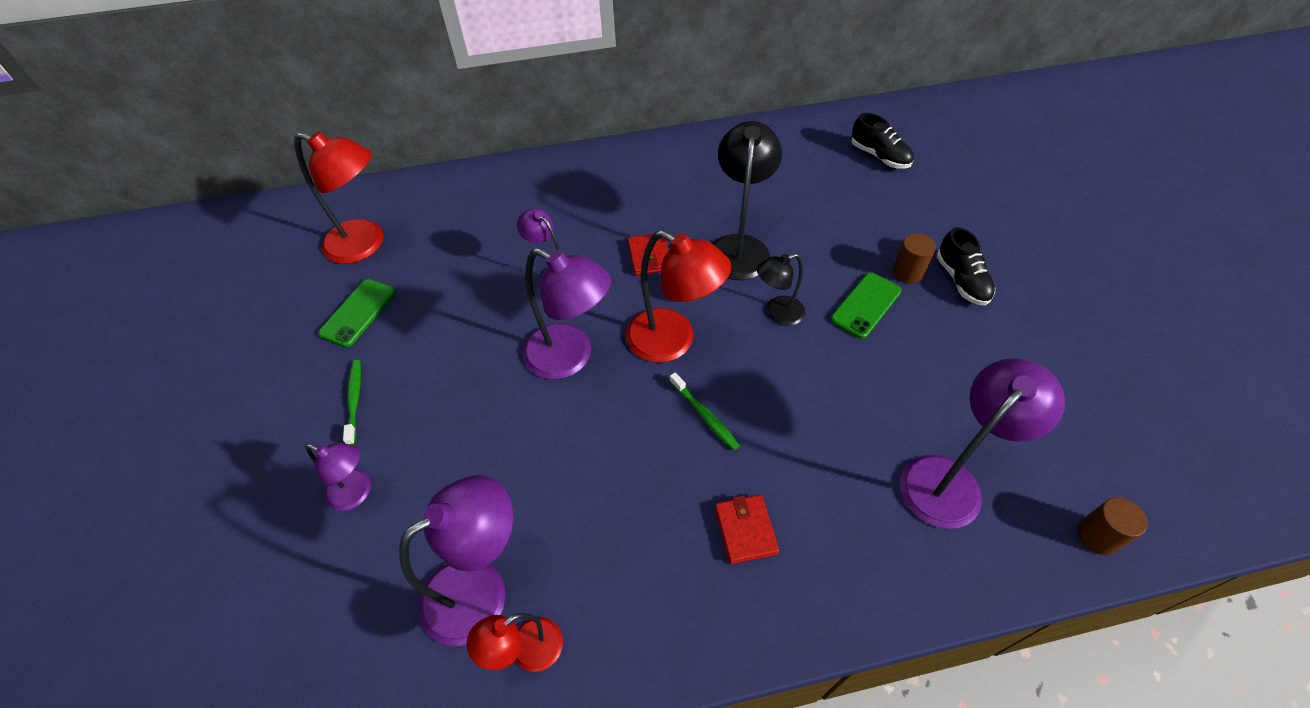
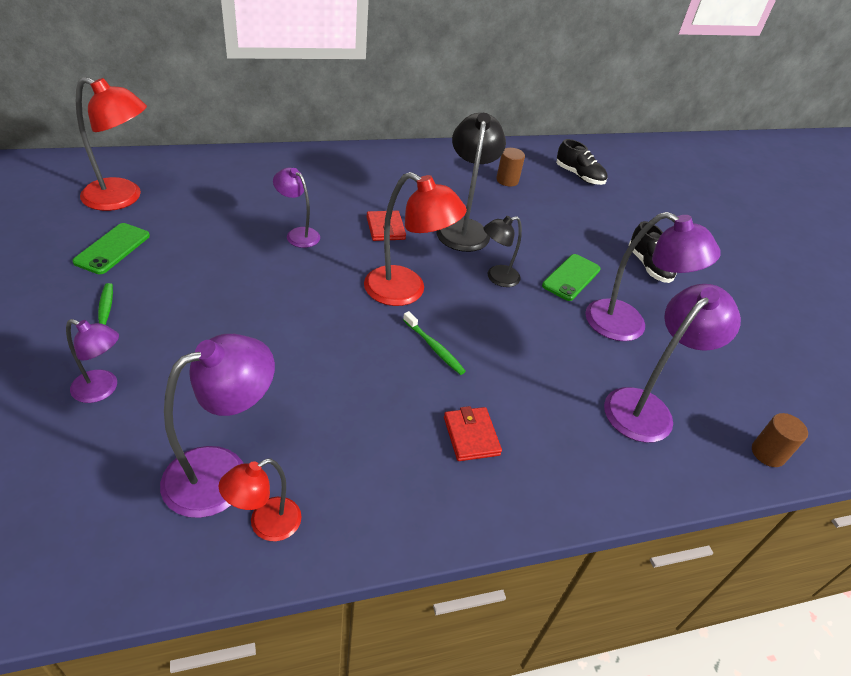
camera: 10 degrees left, 10 degrees down
(570, 357) = (313, 296): purple lamp -> purple lamp (628, 325)
(907, 272) = (605, 257): brown cylinder -> brown cylinder (507, 180)

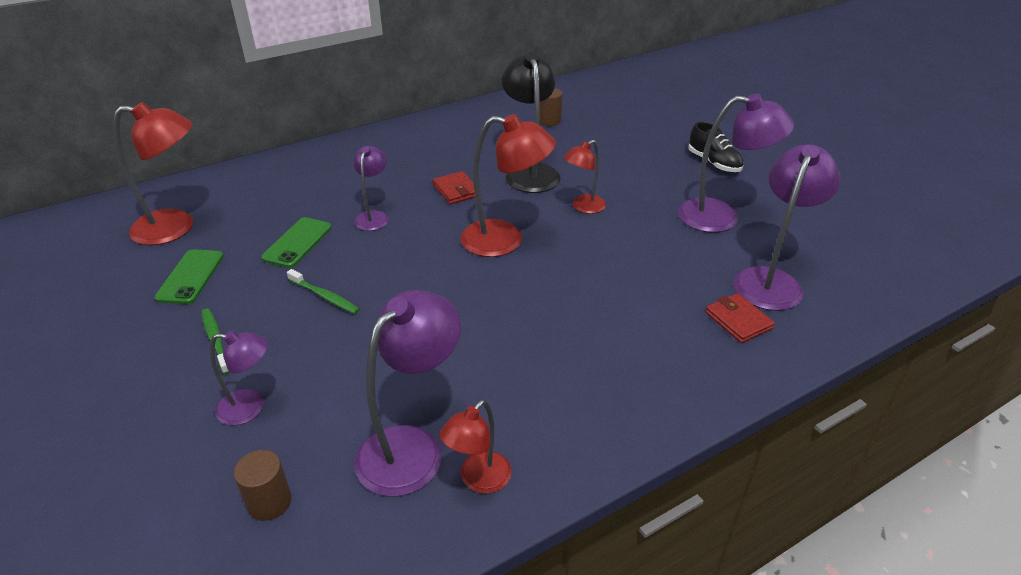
camera: 10 degrees left, 5 degrees down
(298, 234) = (374, 216): purple lamp -> purple lamp turned 75 degrees clockwise
(434, 347) = (557, 282): green toothbrush -> green toothbrush (325, 296)
(471, 436) = (630, 348): red wallet -> red wallet (738, 320)
(497, 278) = (583, 207): black lamp -> red lamp
(571, 277) = (650, 190): green phone -> green phone (297, 243)
(579, 176) = (613, 102): black shoe -> none
(768, 453) = (892, 289): brown cylinder -> brown cylinder (269, 502)

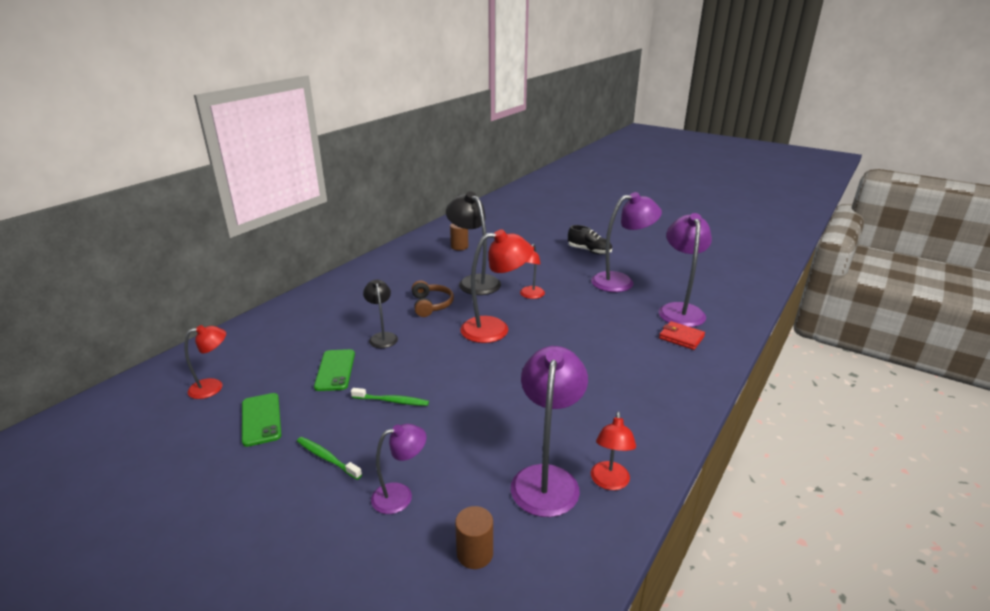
camera: 25 degrees left, 10 degrees down
(176, 228) = (213, 387): red lamp -> red lamp, size x0.58
(374, 216) = (382, 337): purple lamp -> black lamp
(456, 190) = (431, 305): red wallet -> brown headphones

